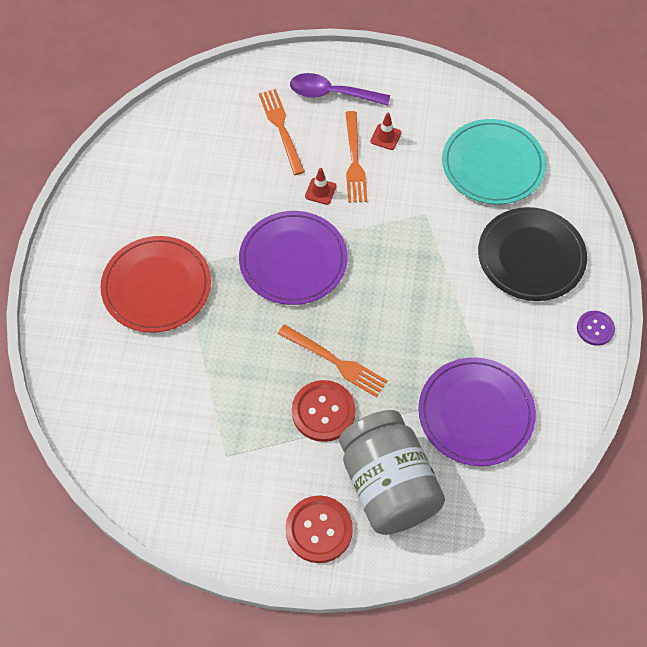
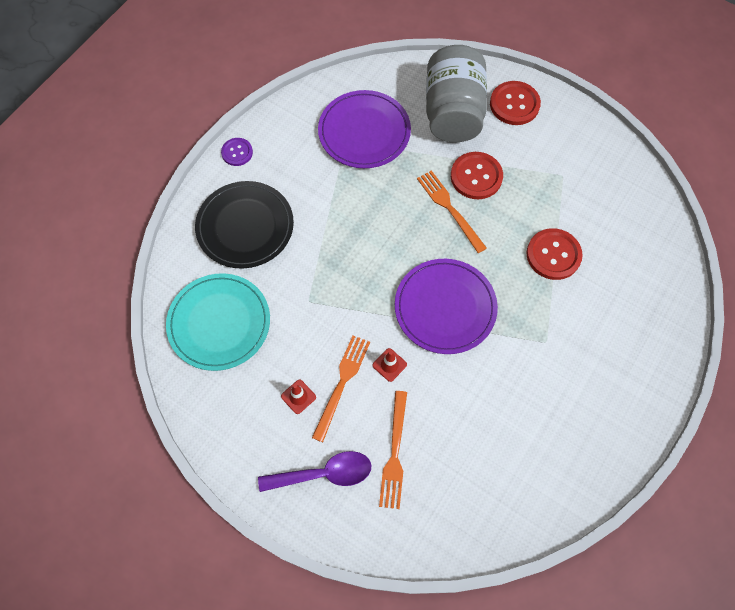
camera: 155 degrees left, 5 degrees up
(156, 286) = (575, 333): red plate -> none
(204, 356) = (553, 255): none -> red button
(331, 94) = (324, 474): purple spoon -> purple spoon turned 45 degrees counterclockwise

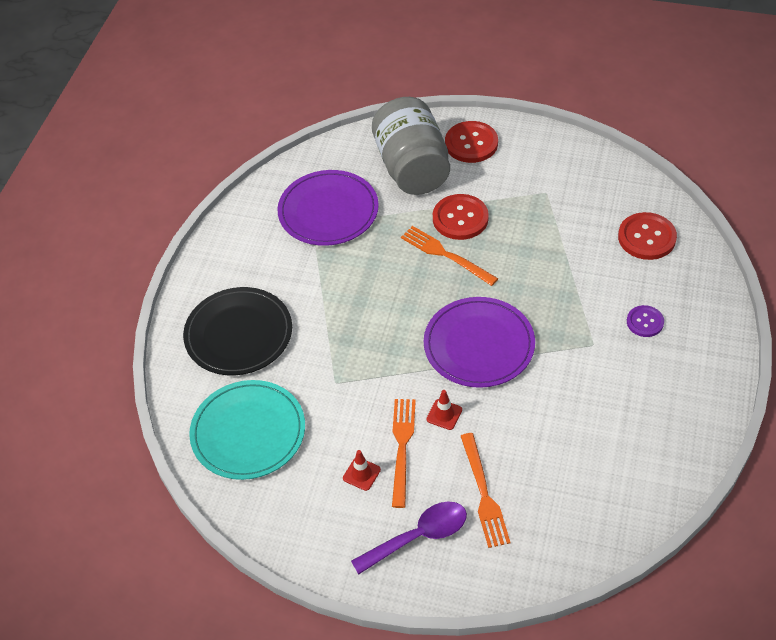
camera: 15 degrees left, 15 degrees down
(237, 152) = (201, 268): purple button -> purple button (645, 322)
(553, 255) = (567, 265): red button -> red button (646, 237)

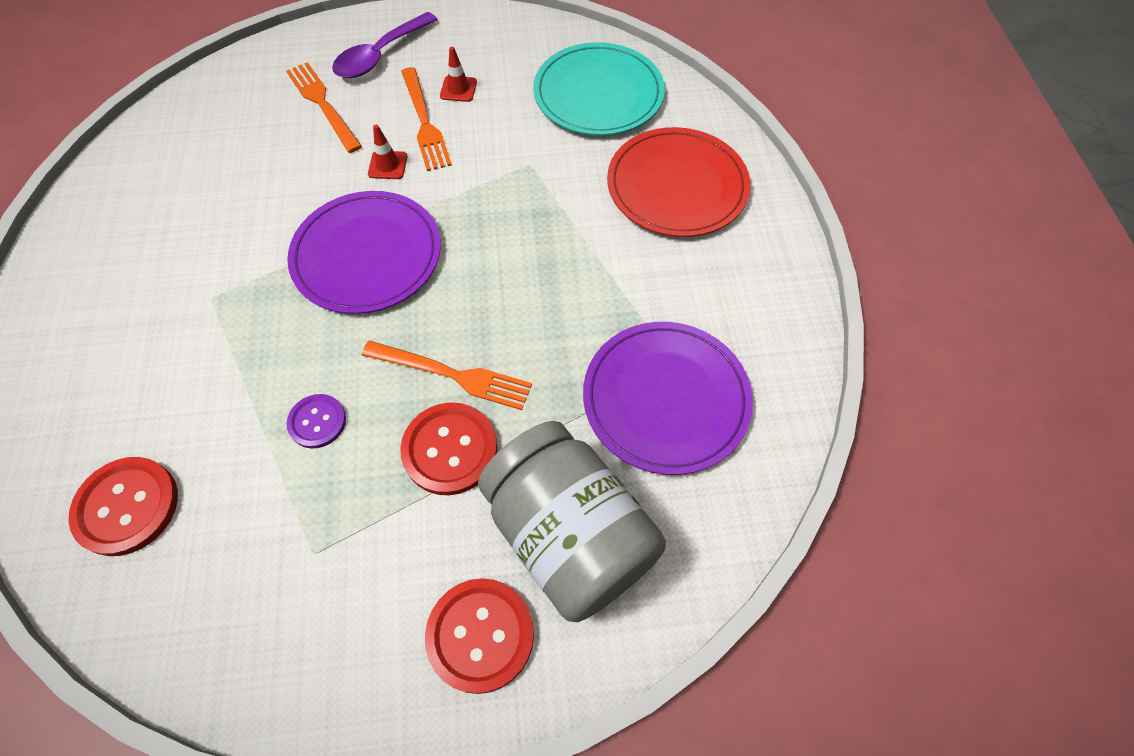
camera: 155 degrees right, 10 degrees up
(238, 334) = (677, 186): black plate -> red plate
(645, 322) = (136, 351): purple button -> purple button (317, 422)

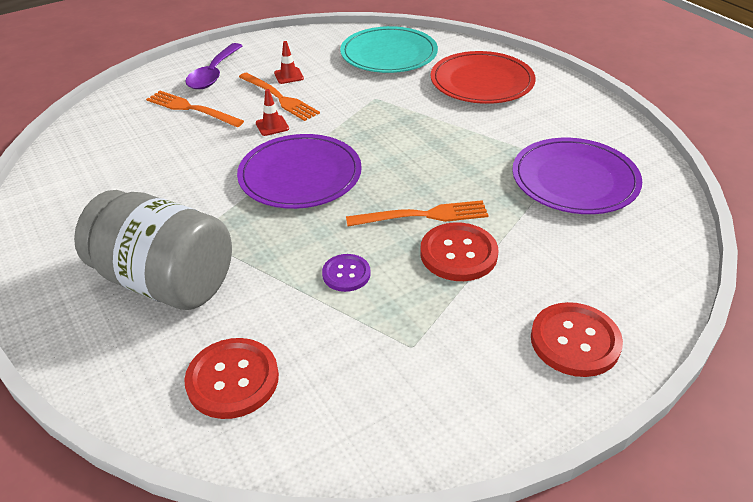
camera: 25 degrees left, 20 degrees down
(569, 535) = (581, 266): grey jar -> grey jar (166, 281)

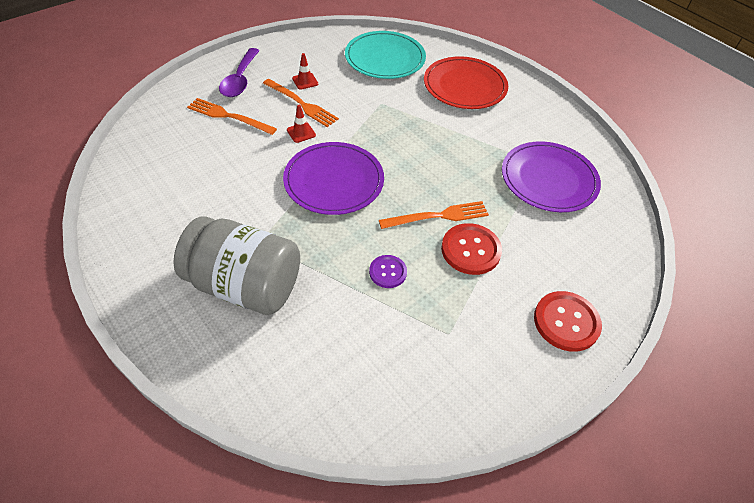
camera: 10 degrees left, 10 degrees up
(232, 379) = (318, 370): red button -> none

